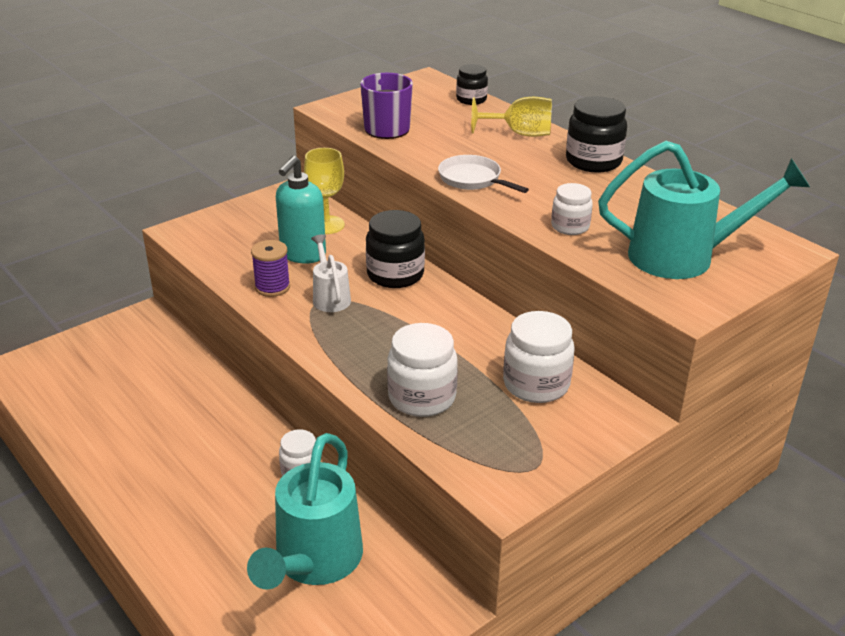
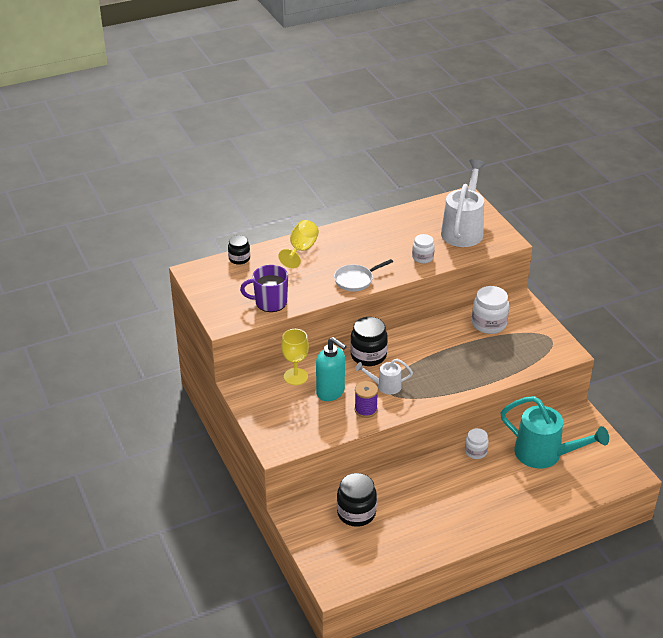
camera: 75 degrees left, 5 degrees up
(422, 397) = (491, 365): white jar -> none
(593, 161) = (349, 231): black jar -> black jar (356, 513)
(683, 257) = (463, 230): turquoise watering can -> white watering can

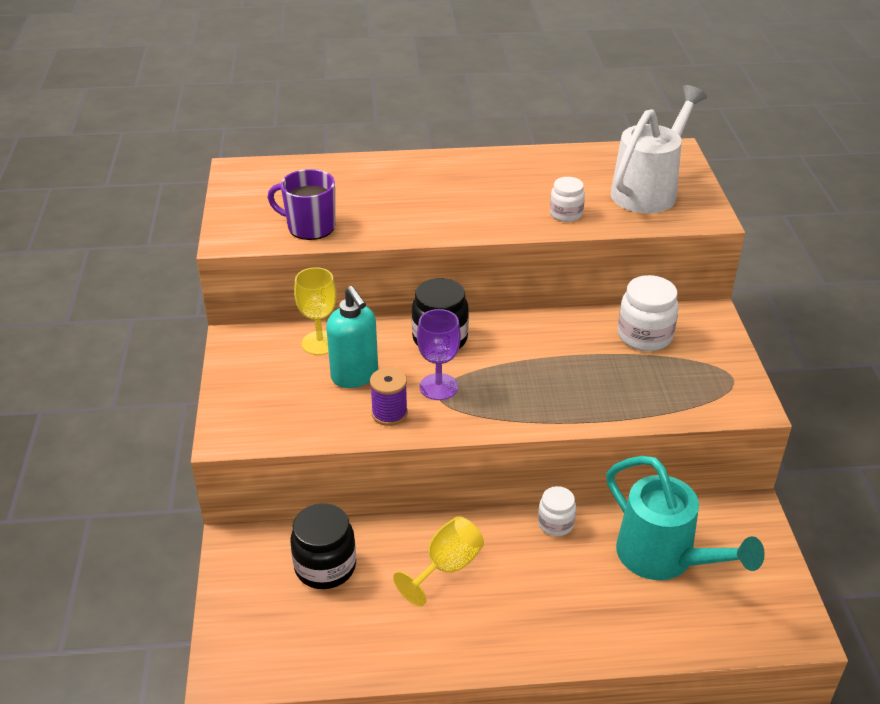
camera: 20 degrees right, 0 degrees up
(239, 258) = (309, 166): black jar -> none
(301, 250) = (399, 171): yellow goblet -> yellow goblet (446, 567)
(356, 280) = (449, 223): white pan -> none
(385, 386) = (438, 387): white watering can -> purple goblet

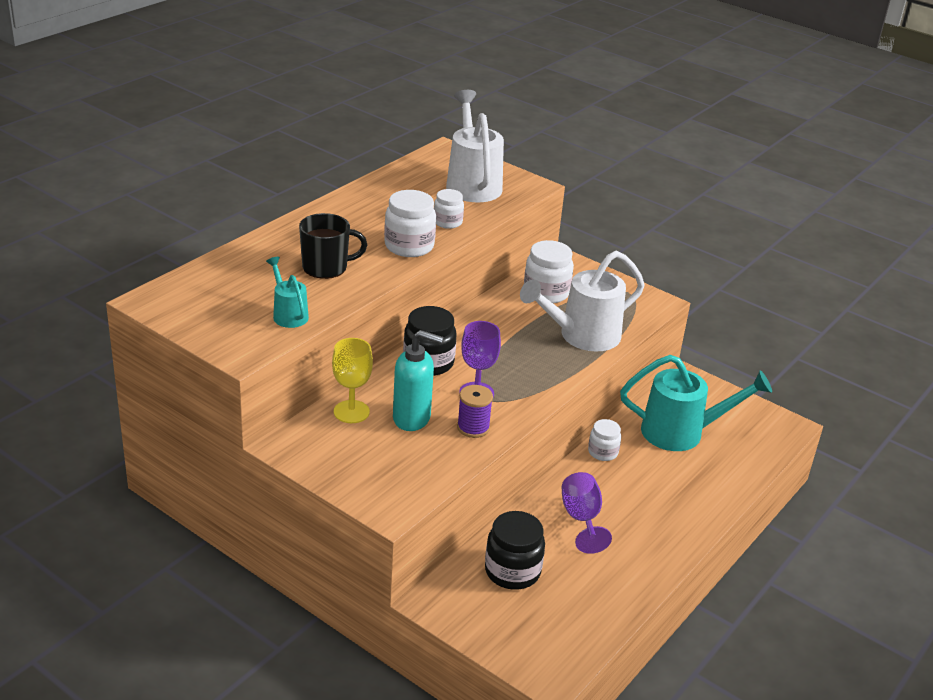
camera: 50 degrees left, 5 degrees down
(310, 227) = (288, 314): purple mug -> turquoise watering can
(399, 204) = (326, 267): none -> black mug
(446, 567) = (581, 519): yellow goblet -> purple goblet
(496, 219) = (409, 246): none -> white jar
(616, 393) = (582, 336): none -> white watering can

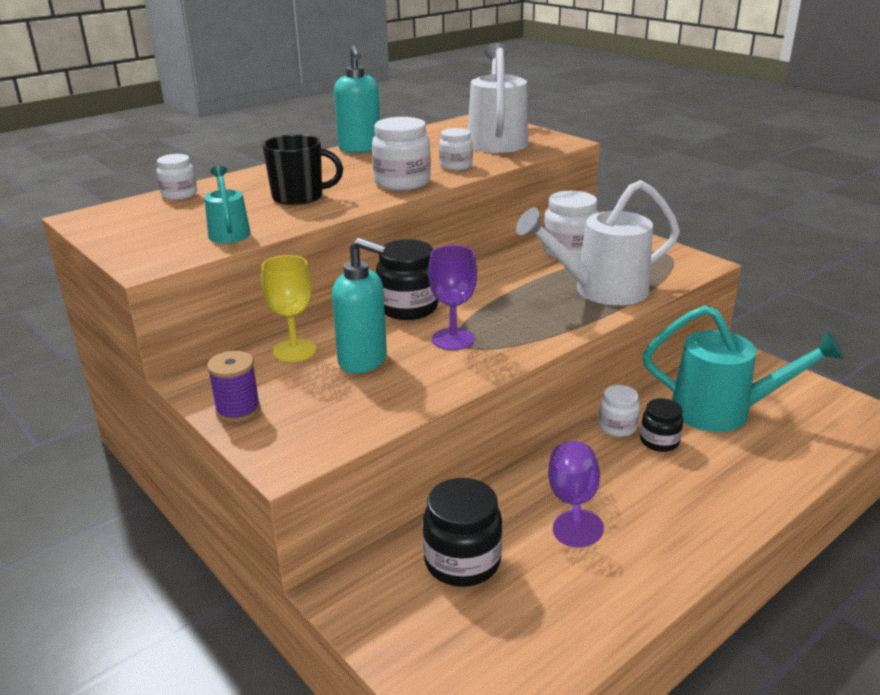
camera: 15 degrees right, 5 degrees down
(215, 268) = (179, 194): none -> white jar
(350, 198) = (360, 149): none -> turquoise soap dispenser
(473, 427) = (434, 374): purple spool -> purple spool (238, 410)
(637, 463) = (659, 441): none -> black jar

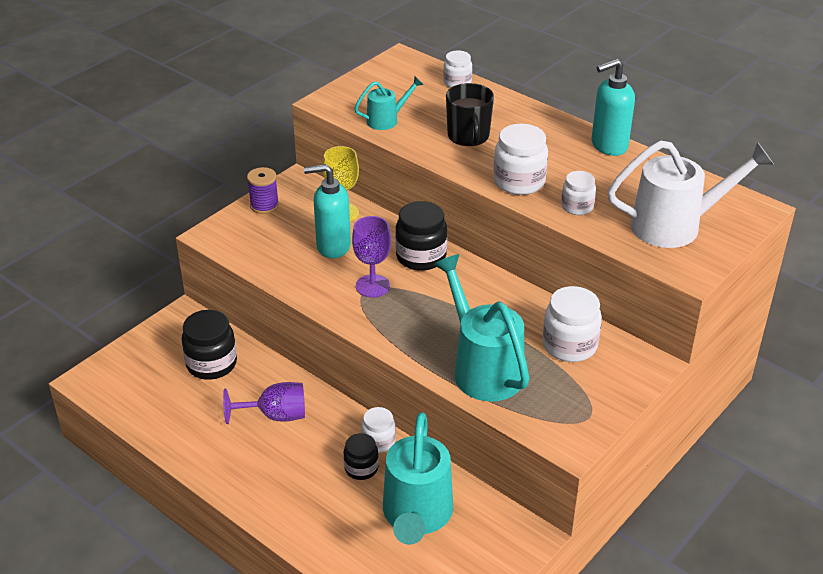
camera: 80 degrees right, 10 degrees up
(363, 361) = (332, 246): turquoise soap dispenser -> turquoise soap dispenser turned 75 degrees clockwise
(601, 290) = (483, 368): white watering can -> turquoise watering can

